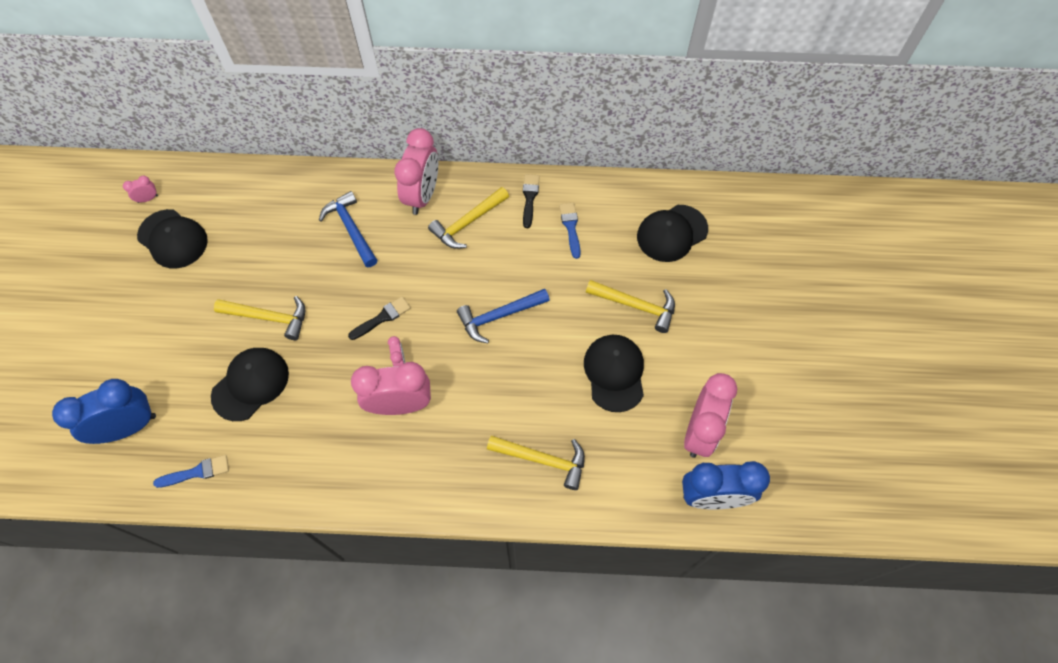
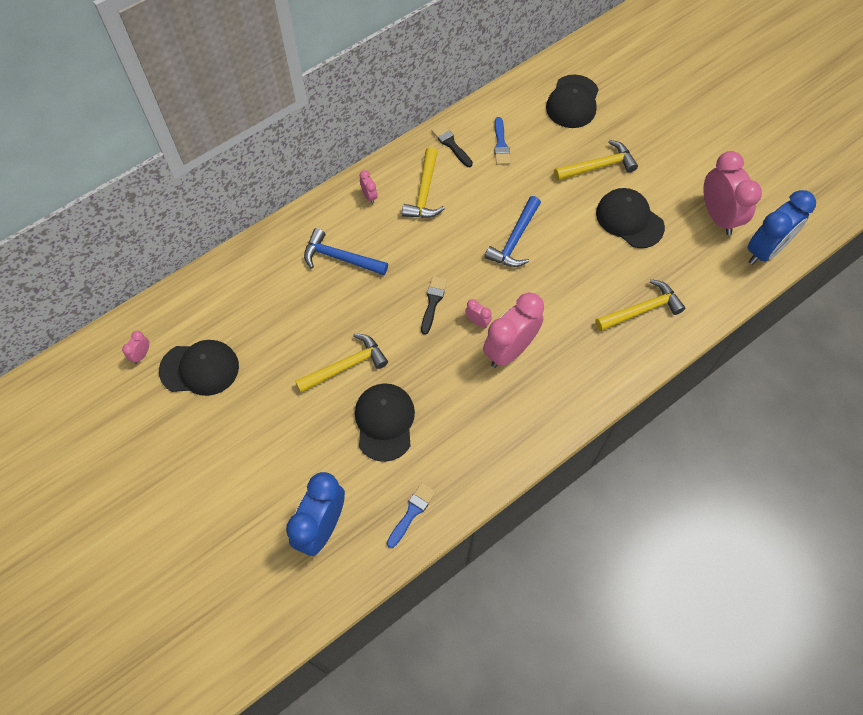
camera: 40 degrees left, 0 degrees up
(422, 195) = (369, 196): pink clock -> pink clock, size x0.42
(570, 227) = (501, 144): blue brush -> blue brush turned 135 degrees counterclockwise

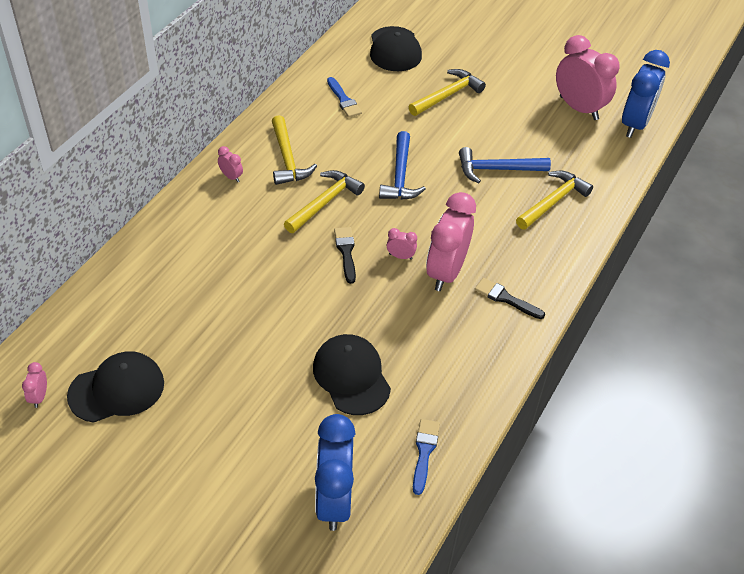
camera: 25 degrees left, 15 degrees down
(340, 258) = (227, 239): blue hammer -> blue hammer (497, 169)
(346, 366) = (283, 337): yellow hammer -> yellow hammer (325, 202)
(451, 144) = (293, 111): black brush -> black brush (506, 298)
(629, 220) = (500, 131): black cap -> none

